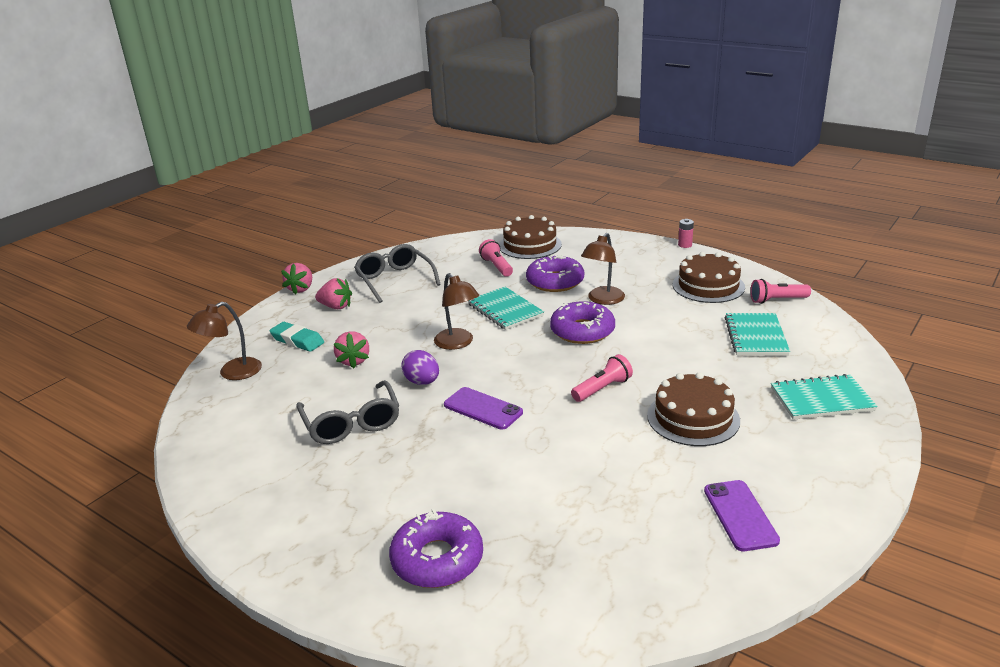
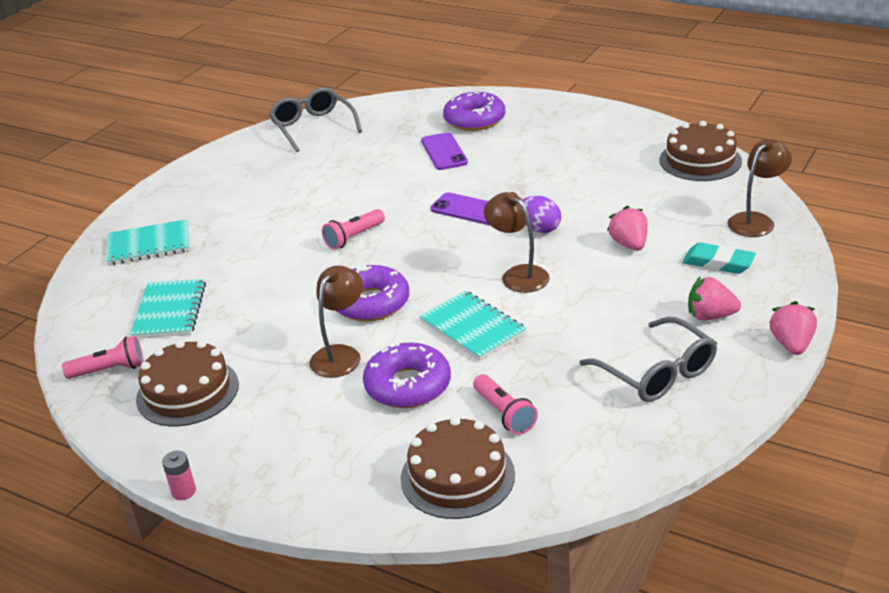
camera: 175 degrees right, 5 degrees up
(351, 423) = (588, 188): grey glasses -> grey glasses (313, 127)
(693, 418) = (274, 219): brown cake -> brown cake (700, 160)
(740, 515) = (266, 159): purple phone -> purple phone (444, 152)

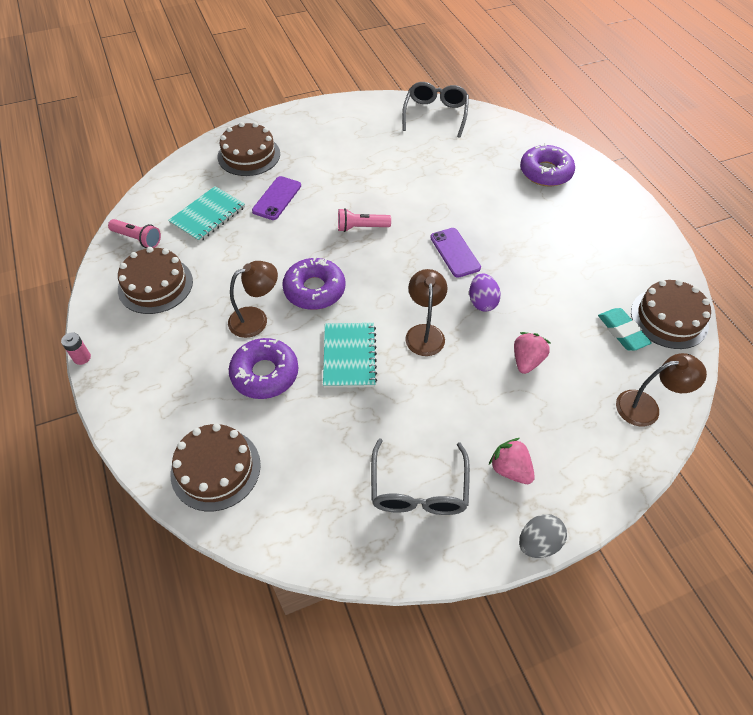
camera: 35 degrees right, 20 degrees up
(149, 245) = (249, 155): turquoise notebook -> brown cake
(444, 152) = (494, 189): purple phone -> purple phone (277, 198)
(504, 414) = (292, 442): pink flashlight -> none
(718, 263) = (571, 425): turquoise eraser -> turquoise eraser (622, 332)
(791, 344) = (538, 543): pink strawberry -> grey egg

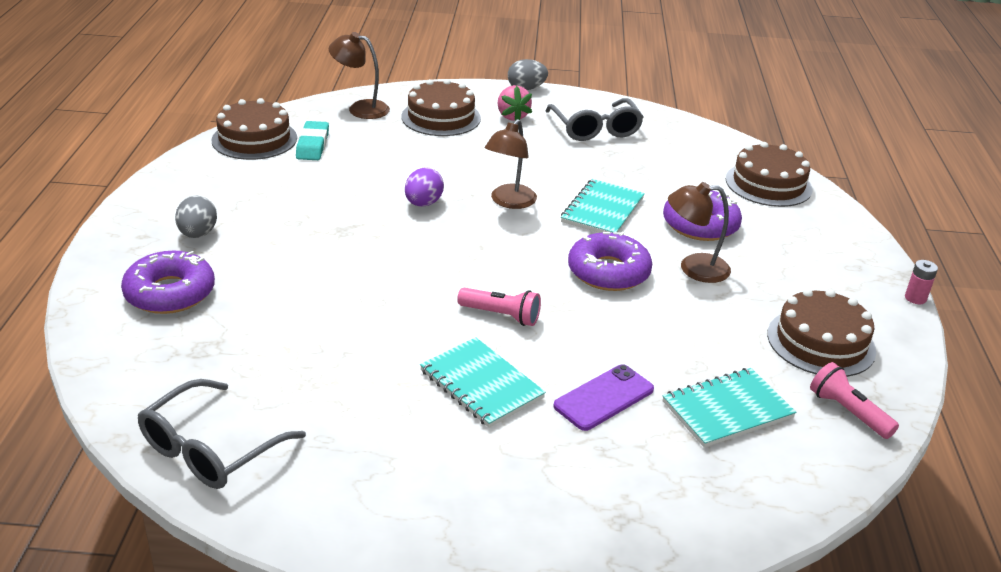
camera: 155 degrees left, 20 degrees down
(249, 155) = (620, 496): brown cake -> brown cake (441, 117)
(343, 183) = (481, 384): none -> turquoise notebook
(418, 489) = (595, 129): grey glasses -> grey glasses turned 135 degrees clockwise
(455, 252) = (405, 251): purple phone -> none
(526, 361) = (428, 157): pink strawberry -> none
(584, 214) = (198, 234): none -> grey egg

